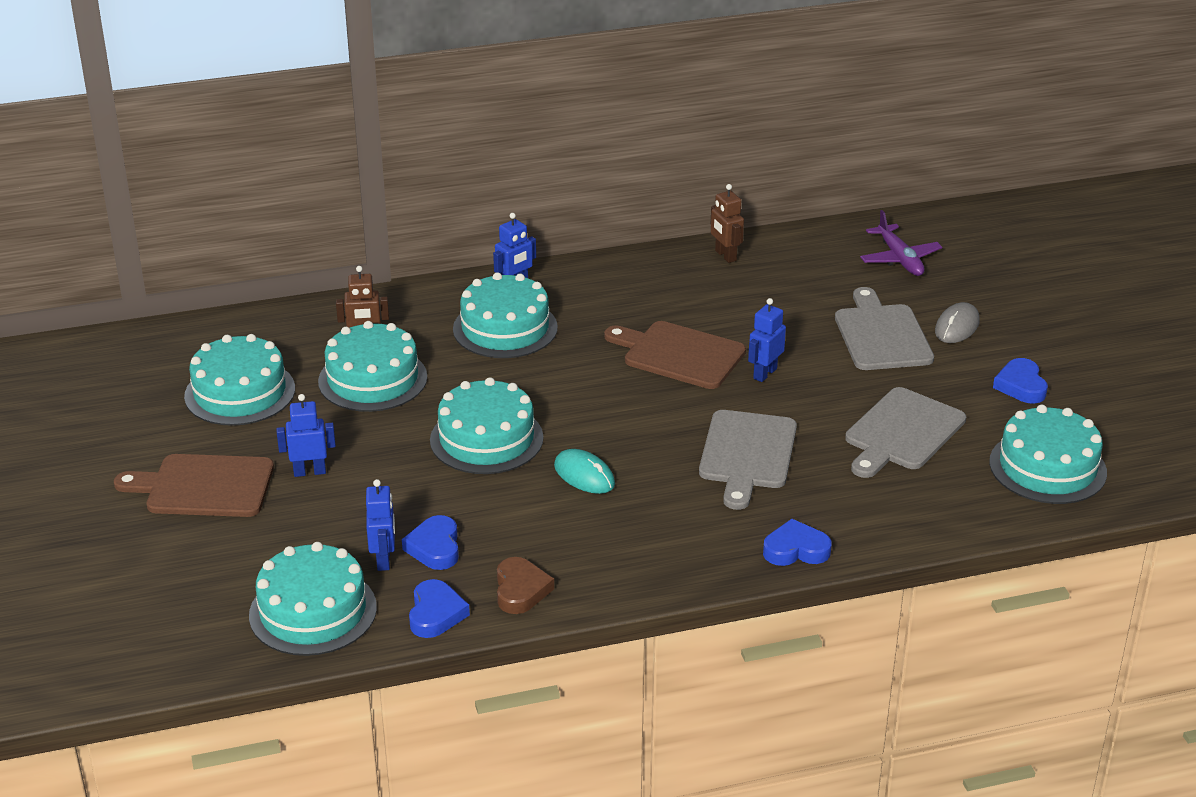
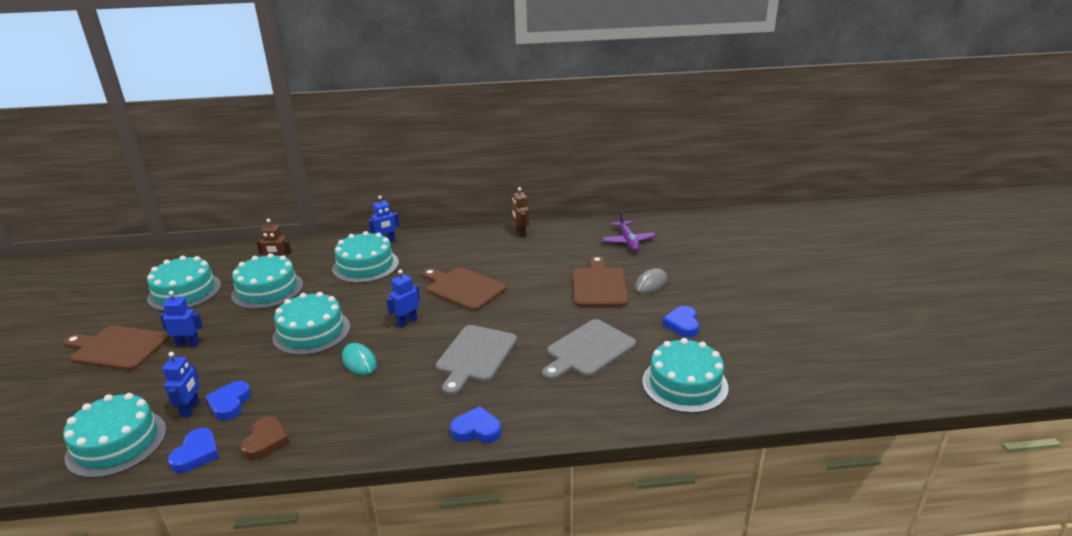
camera: 10 degrees right, 5 degrees down
(764, 373) = (512, 304): blue robot -> blue robot (407, 322)
(881, 335) = (599, 285): grey cutting board -> brown cutting board

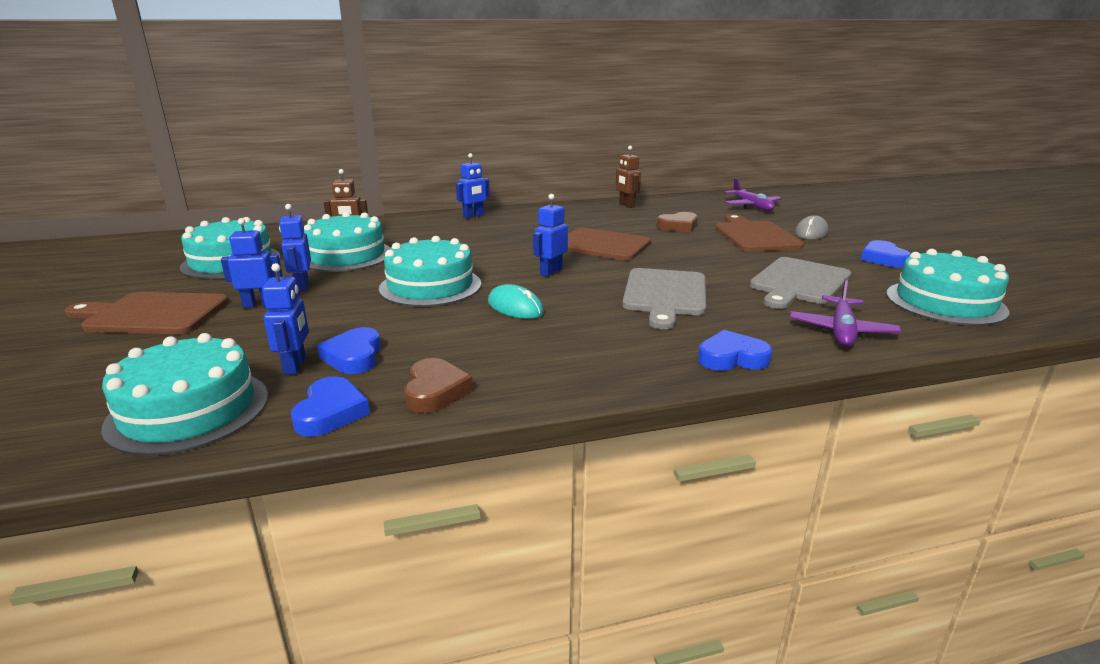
camera: 10 degrees left, 5 degrees down
(223, 324) = (302, 286): none -> blue robot
(365, 265) = (462, 233): turquoise cake -> none
(544, 267) = (678, 226): none -> brown heart
(577, 408) = (841, 330): none -> purple plane

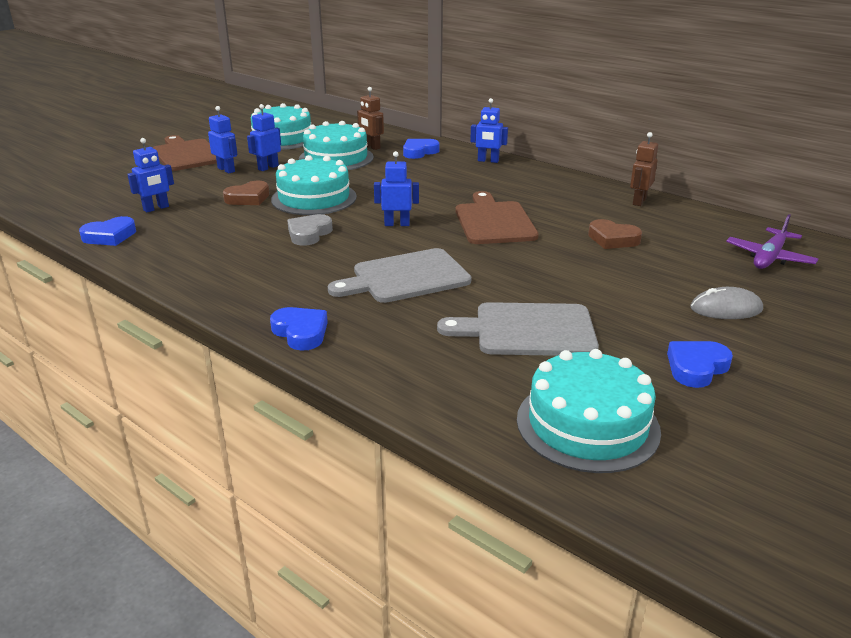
camera: 55 degrees right, 5 degrees up
(189, 410) = (88, 206): turquoise cake -> none
(354, 356) = (181, 217): blue heart -> blue heart (419, 152)
(435, 391) = (156, 252): brown heart -> brown heart (248, 198)
(515, 307) = (309, 234): turquoise mouse -> grey heart
(755, 236) = (651, 281): brown cutting board -> none
(841, 330) = (420, 372): purple plane -> none

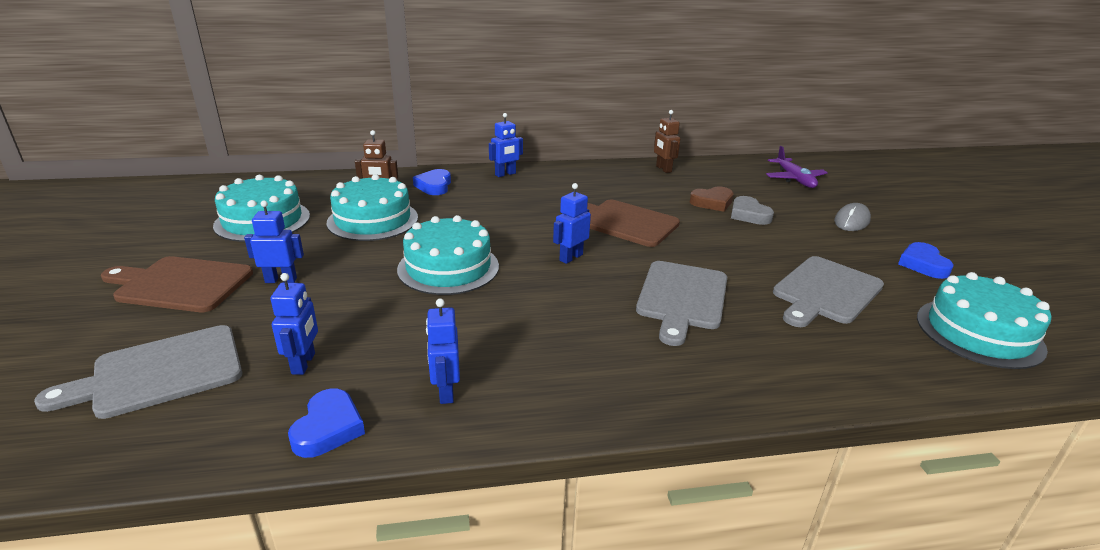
camera: 50 degrees left, 0 degrees up
(108, 186) = (160, 372): none -> grey cutting board
(248, 198) = (384, 298): brown heart -> none
(268, 167) = (324, 258): blue robot -> blue robot (446, 391)
(301, 332) = (736, 392): blue heart -> none
(309, 234) = (527, 303): grey heart -> grey heart (749, 215)

